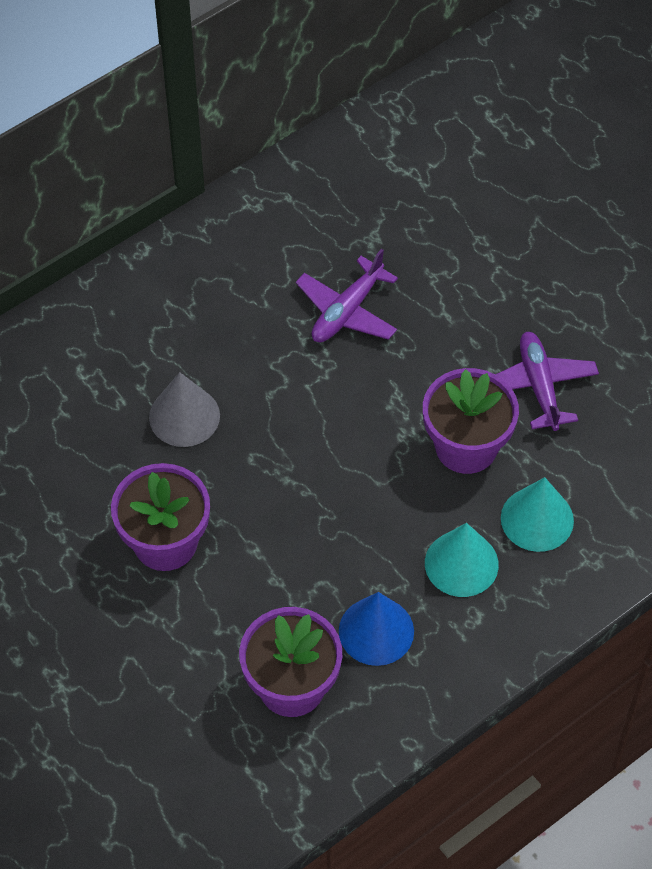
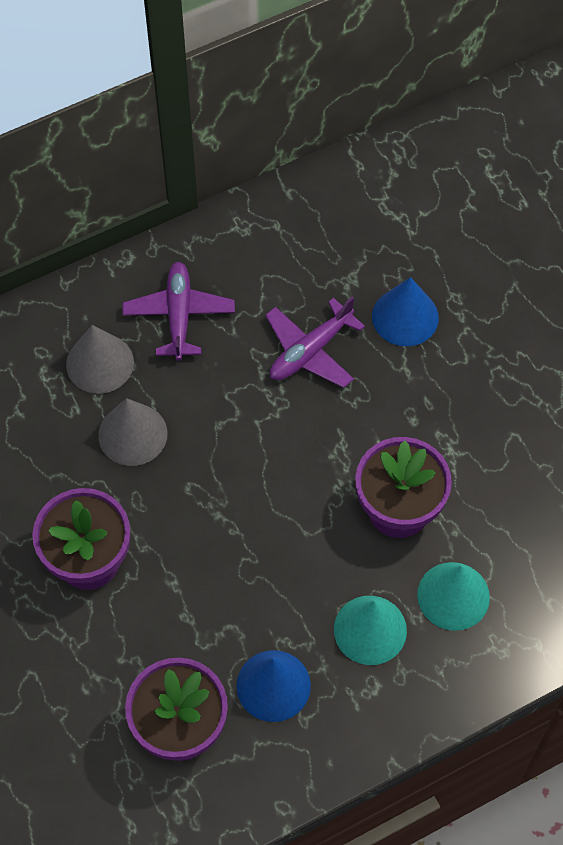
camera: 10 degrees right, 5 degrees up
(136, 353) = (100, 363): none -> grey cone
(435, 265) = (405, 317): none -> blue cone
(539, 386) = (482, 458): purple plane -> purple plane (179, 315)

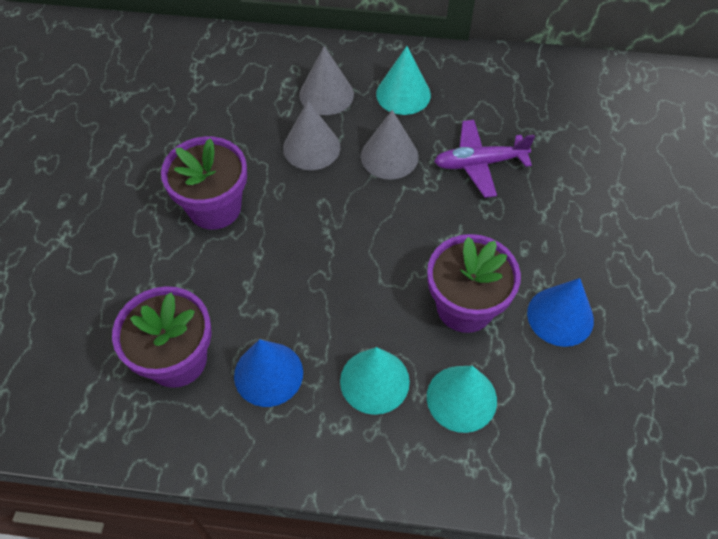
camera: 35 degrees right, 5 degrees down
(179, 315) = (403, 94): purple plane -> turquoise cone
(218, 396) = (389, 156): none -> grey cone
(405, 317) = (569, 179): blue cone -> blue cone (560, 316)

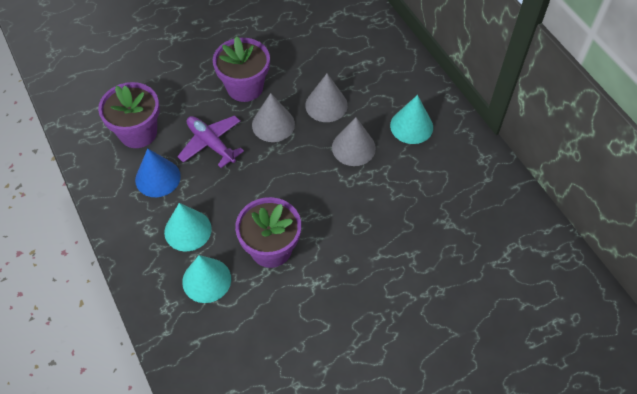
camera: 55 degrees right, 0 degrees up
(326, 94) = (374, 87): grey cone -> grey cone (273, 124)
(479, 163) = (389, 198): purple plane -> purple plane (211, 144)
(560, 316) = (303, 305): blue cone -> none

